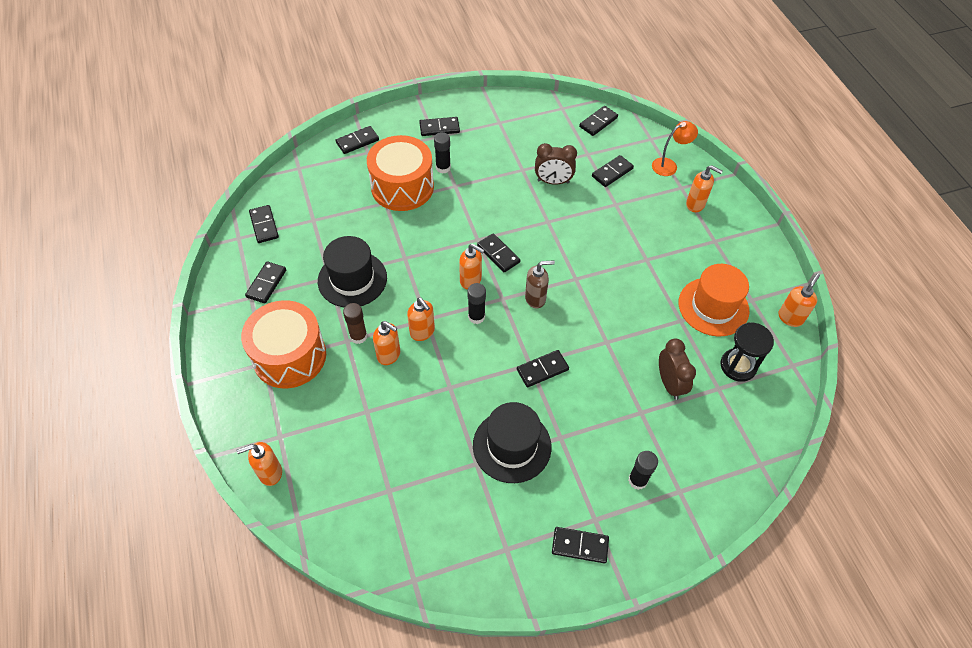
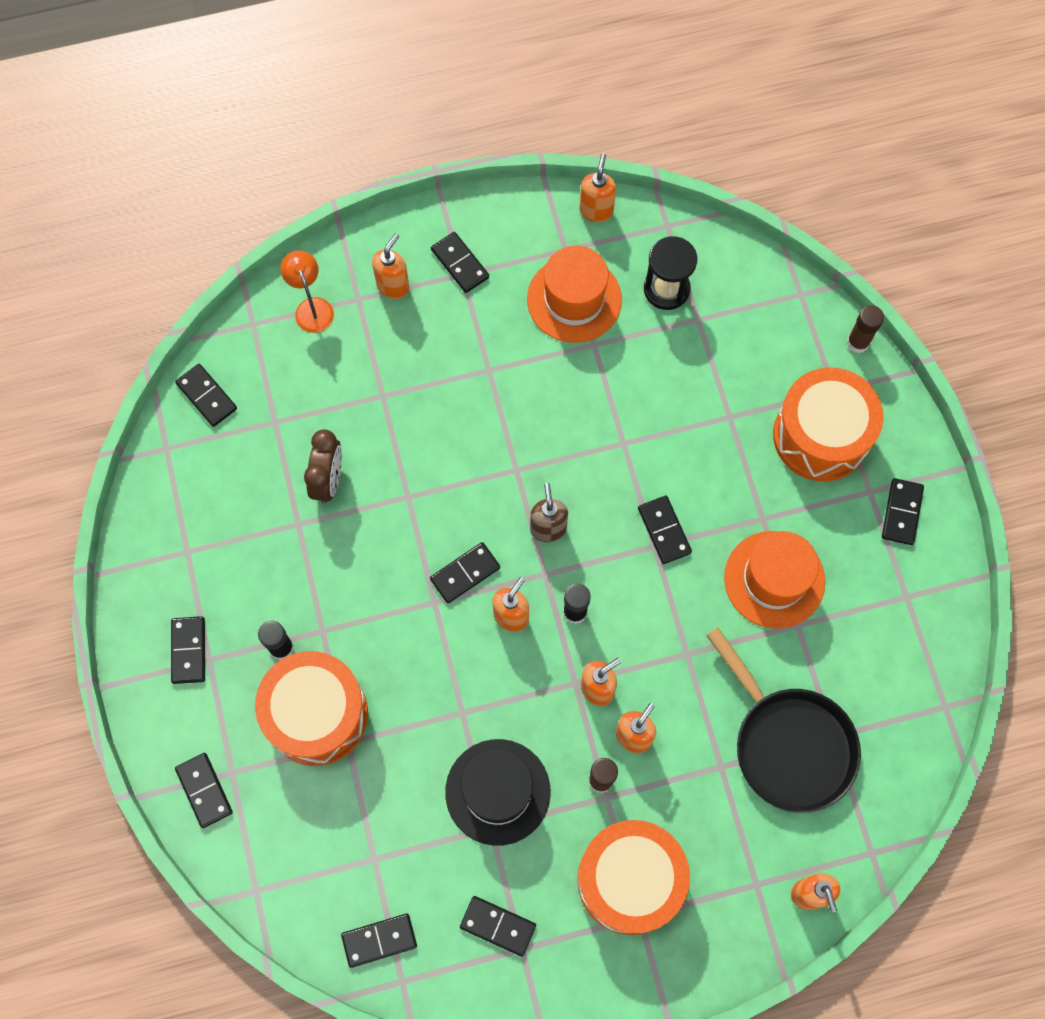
camera: 85 degrees left, 15 degrees up
(383, 457) = (789, 744): none -> black pan
(512, 446) = (774, 579): black hat -> orange hat
(612, 172) = (318, 391): black domino -> black domino (460, 264)
(637, 480) = (821, 435): black glue stick -> orange drum
(669, 384) = (690, 375): brown clock -> none
(728, 510) = (858, 342): none -> brown glue stick
(790, 317) = (596, 210): orange soap dispenser -> orange soap dispenser turned 60 degrees clockwise

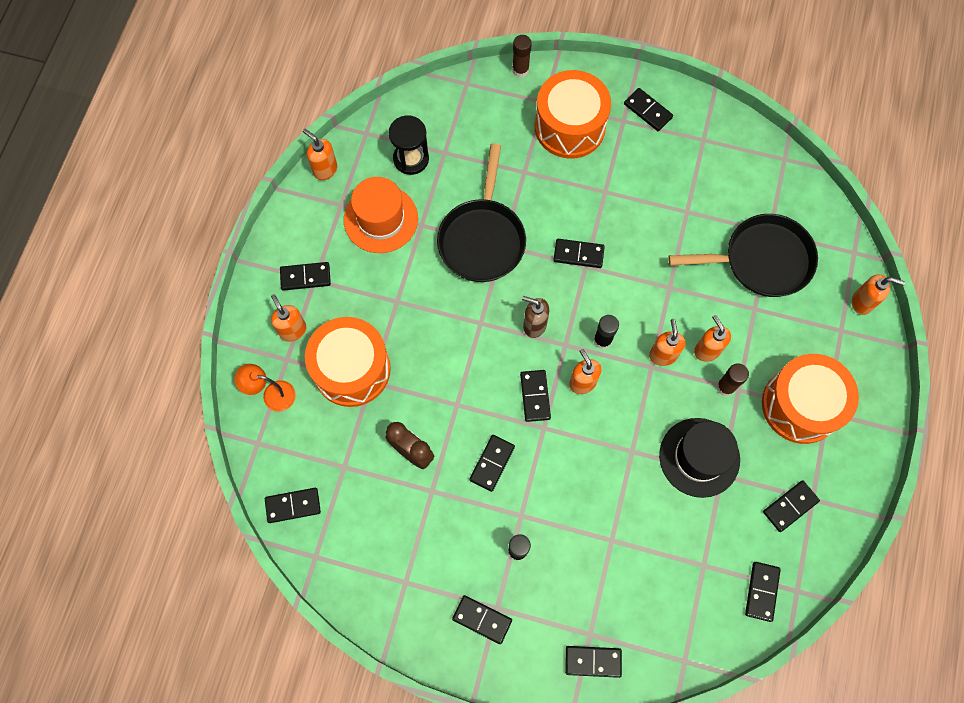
camera: 60 degrees left, 0 degrees up
(317, 714) = (580, 551): orange drum -> orange drum (351, 369)
(363, 569) = (492, 463): none -> black domino
(617, 417) = (482, 239): none -> black pan
(774, 579) = (649, 208): orange hat -> none

